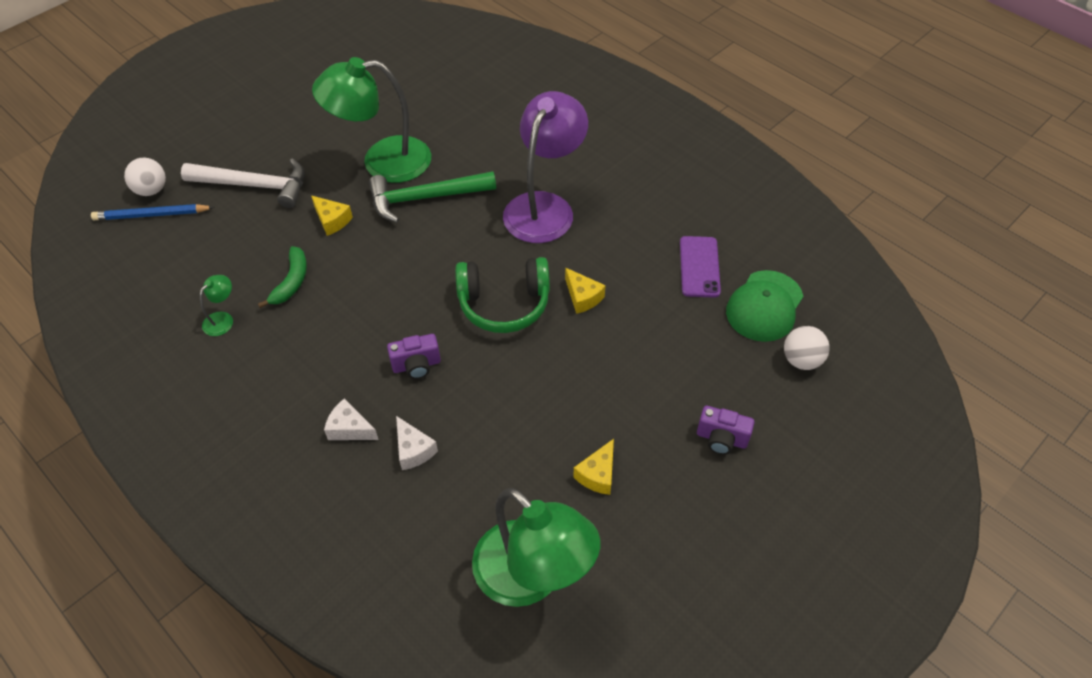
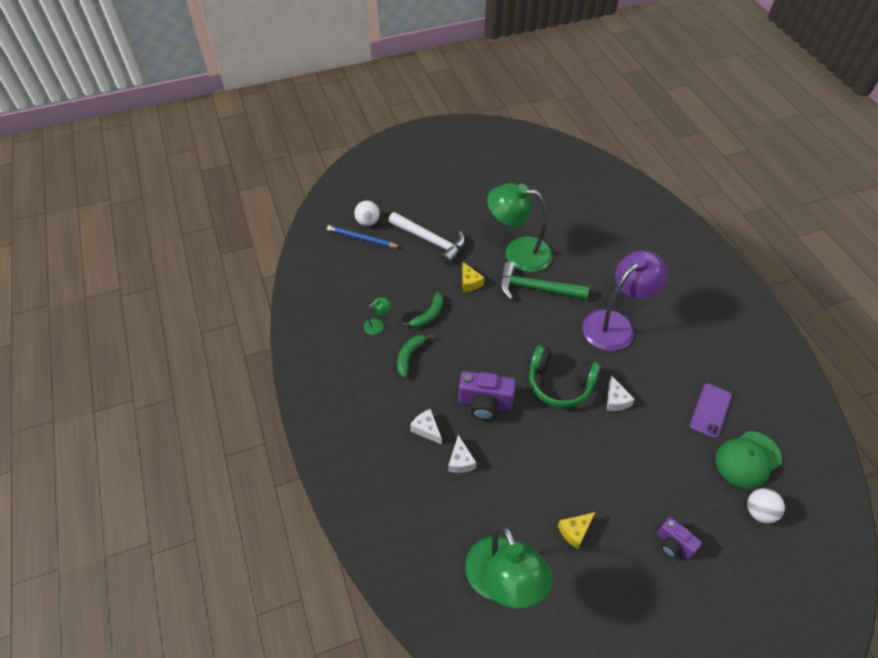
camera: 25 degrees right, 0 degrees up
(286, 344) = (409, 356): none -> green banana
(416, 365) = (485, 404): purple camera -> purple camera, size x1.60
(582, 297) = (616, 400): yellow cheese -> white cheese

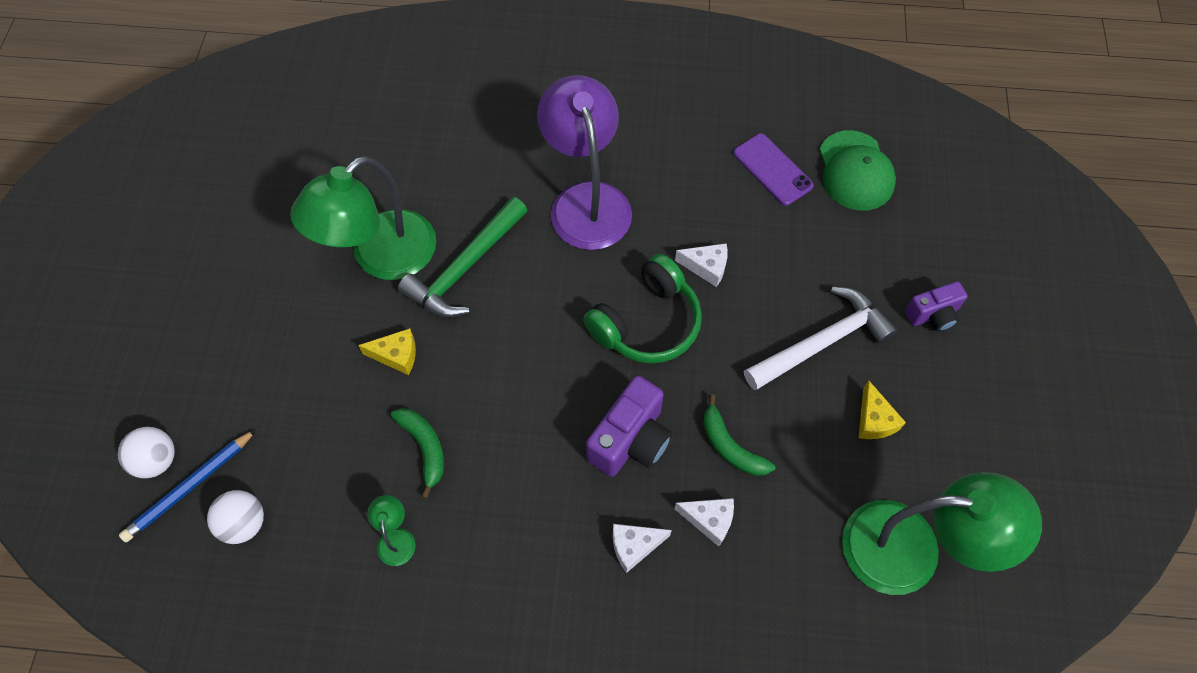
camera: 65 degrees left, 10 degrees up
(409, 356) = (488, 513): green banana -> green banana (730, 446)
(431, 240) = (271, 374): white hammer -> white hammer (821, 342)
(759, 512) = (925, 200): white ball -> white ball (244, 523)

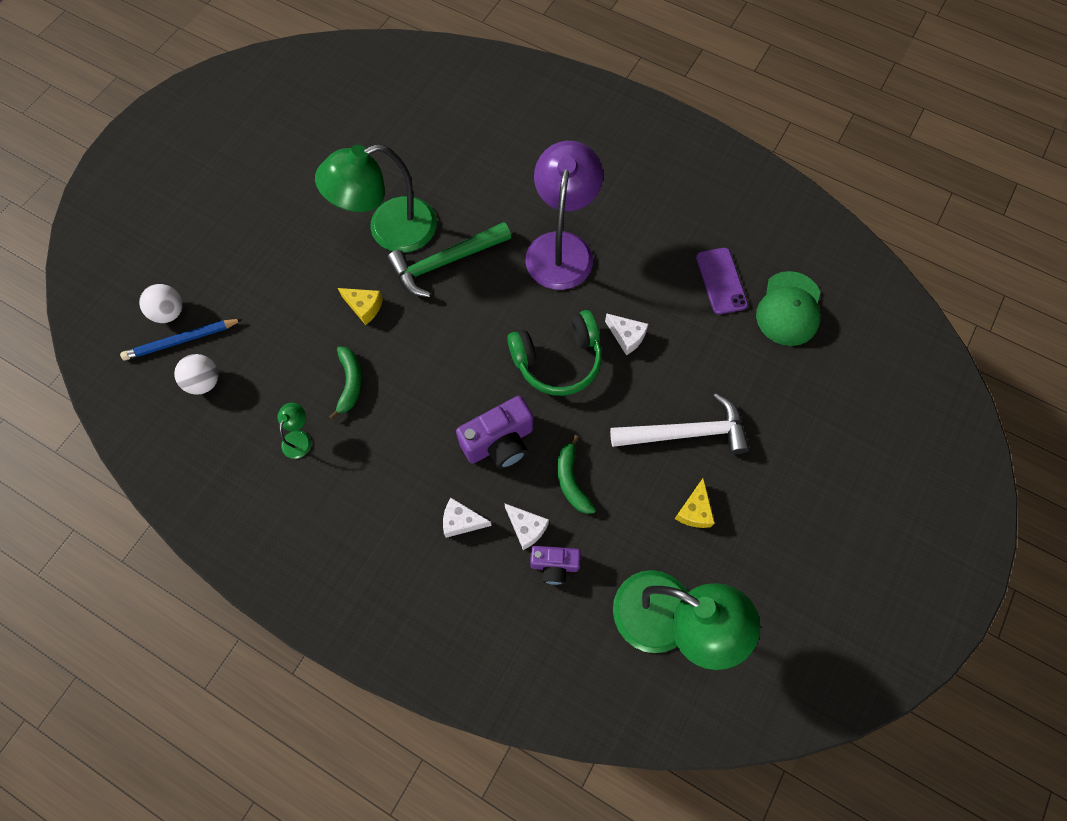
camera: 25 degrees right, 5 degrees up
(932, 315) = (788, 450): purple camera -> purple camera (554, 566)

